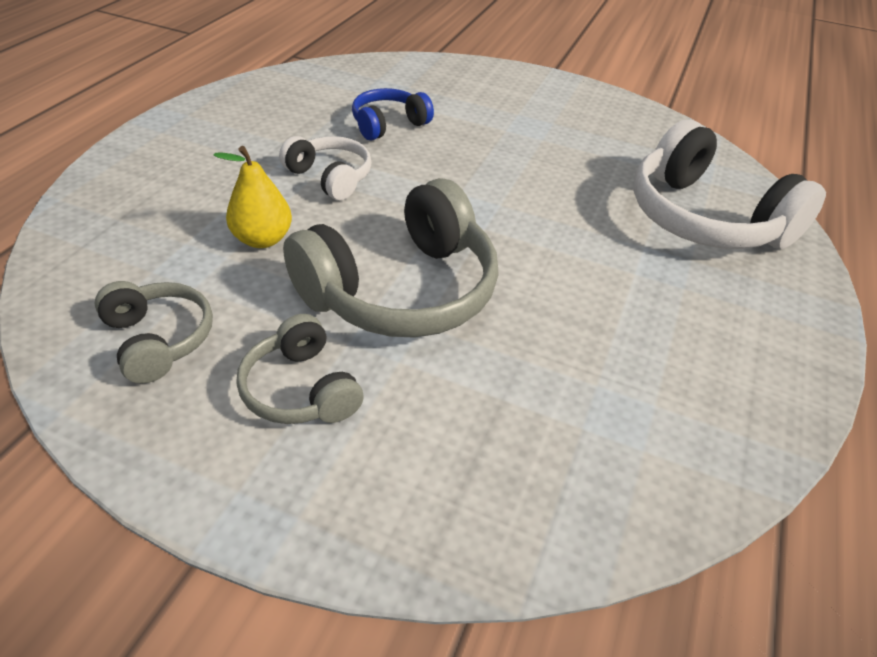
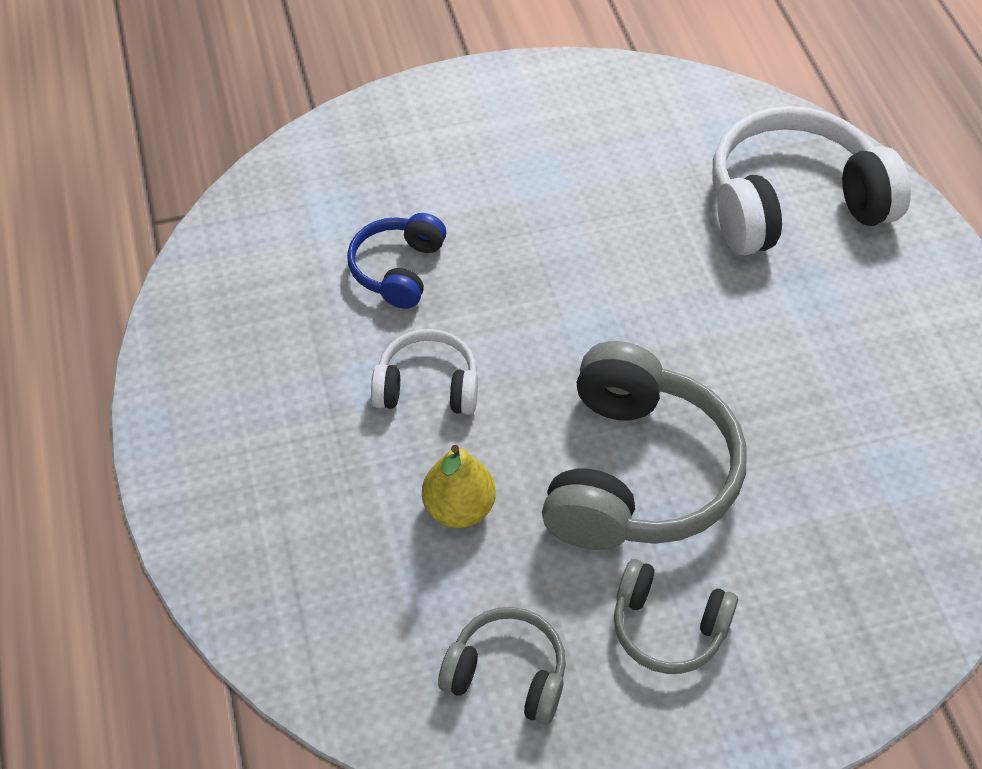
camera: 35 degrees left, 10 degrees up
(704, 218) = (793, 204): white headphones -> white headphones turned 150 degrees clockwise

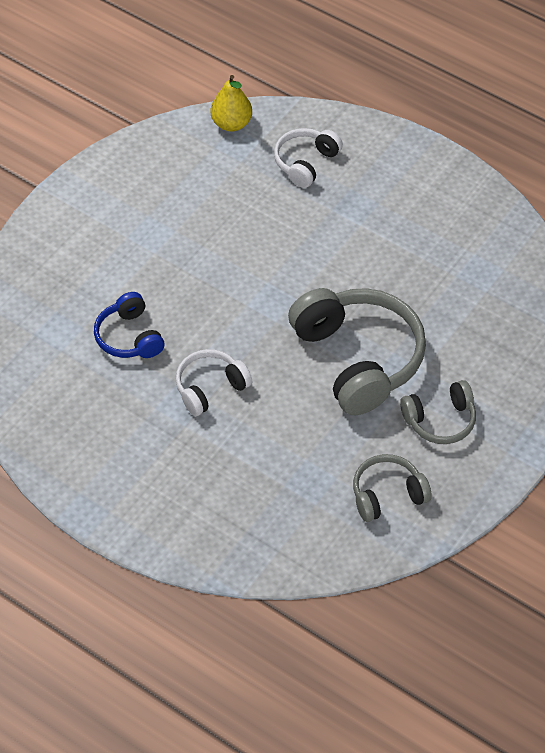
camera: 40 degrees left, 0 degrees up
(459, 508) = (288, 436): yellow pear -> yellow pear (231, 123)
(793, 204) = (306, 163): white headphones -> white headphones, size x0.53

